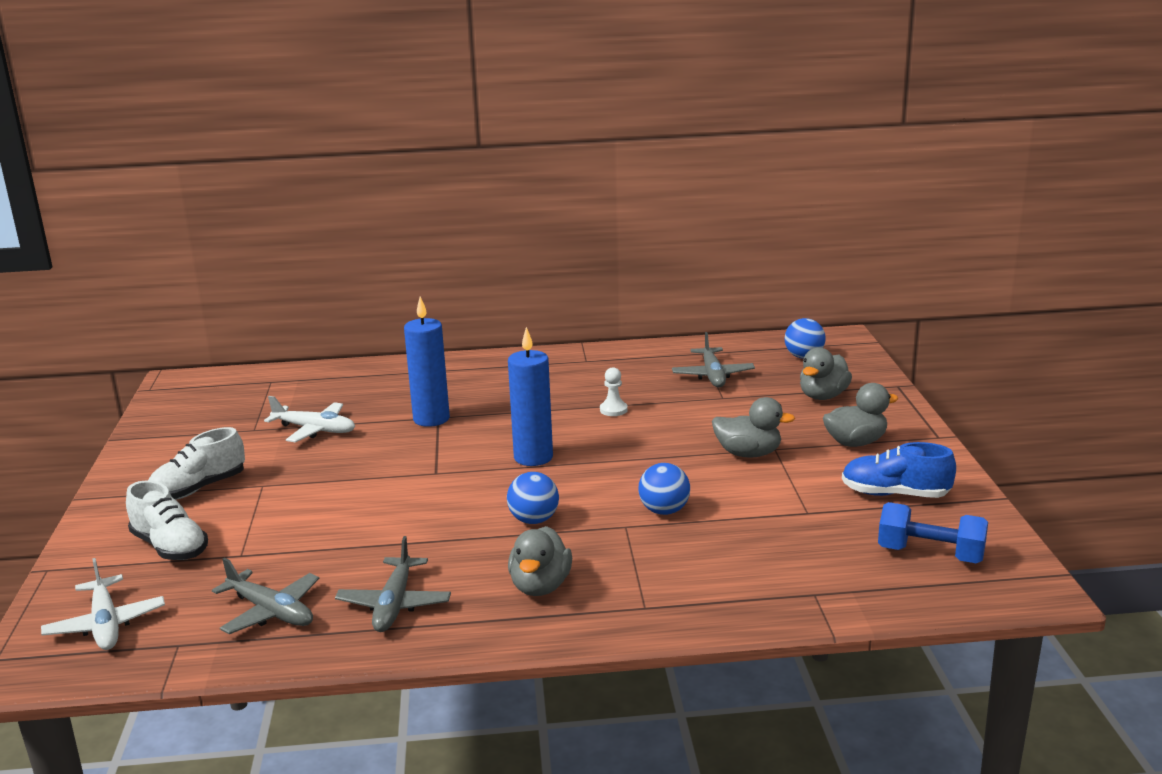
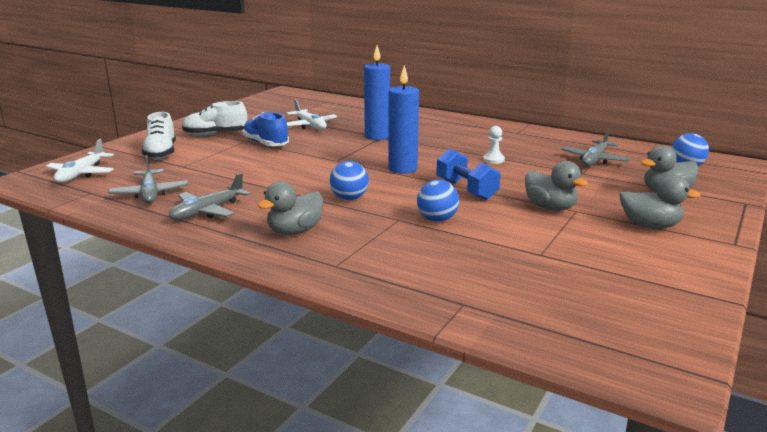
camera: 35 degrees right, 0 degrees up
(895, 494) = (633, 267): blue shoe -> blue shoe (266, 144)
(930, 554) = (603, 316): blue dumbbell -> blue dumbbell (466, 190)

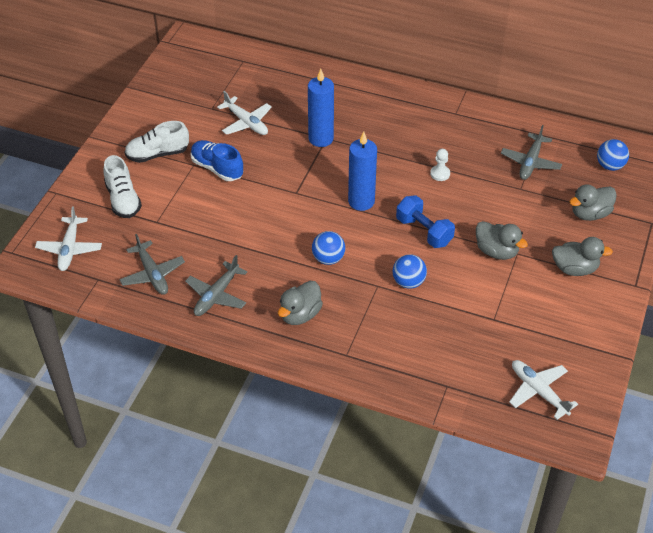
camera: 10 degrees left, 25 degrees up
(601, 322) = (538, 391): none -> white plane

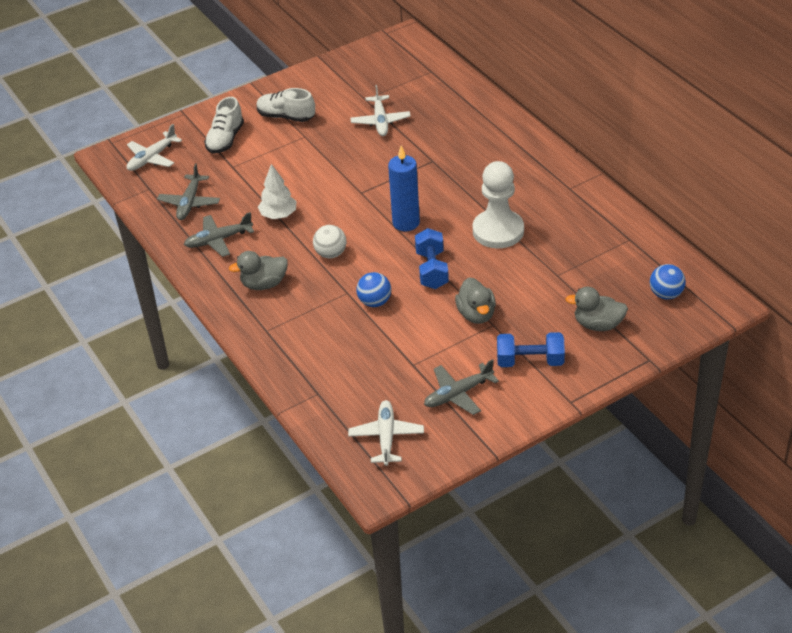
camera: 40 degrees right, 5 degrees down
(217, 168) = (319, 147): blue shoe -> none
(246, 246) = (278, 215): none -> white tree
(321, 139) = (427, 159): blue candle -> none
(328, 259) = (331, 254): blue ball -> white ball
(440, 174) = (498, 231): white pawn -> white pawn, size x2.43
(530, 162) = (592, 258): grey plane -> grey plane (458, 394)
(574, 269) = (530, 361): grey duck -> blue dumbbell

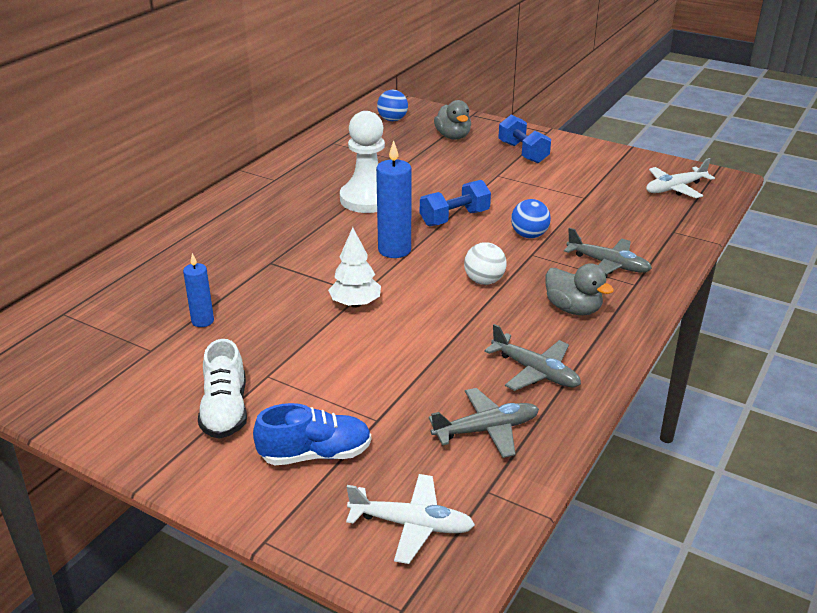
camera: 120 degrees left, 10 degrees down
(225, 140) = (315, 454): white shoe -> blue shoe
(278, 215) = (449, 340): white tree -> white tree (355, 304)
(380, 121) = (202, 321): white plane -> blue candle
(458, 394) = (592, 171): grey plane -> grey plane (608, 264)
(476, 314) = (493, 184): grey duck -> none

